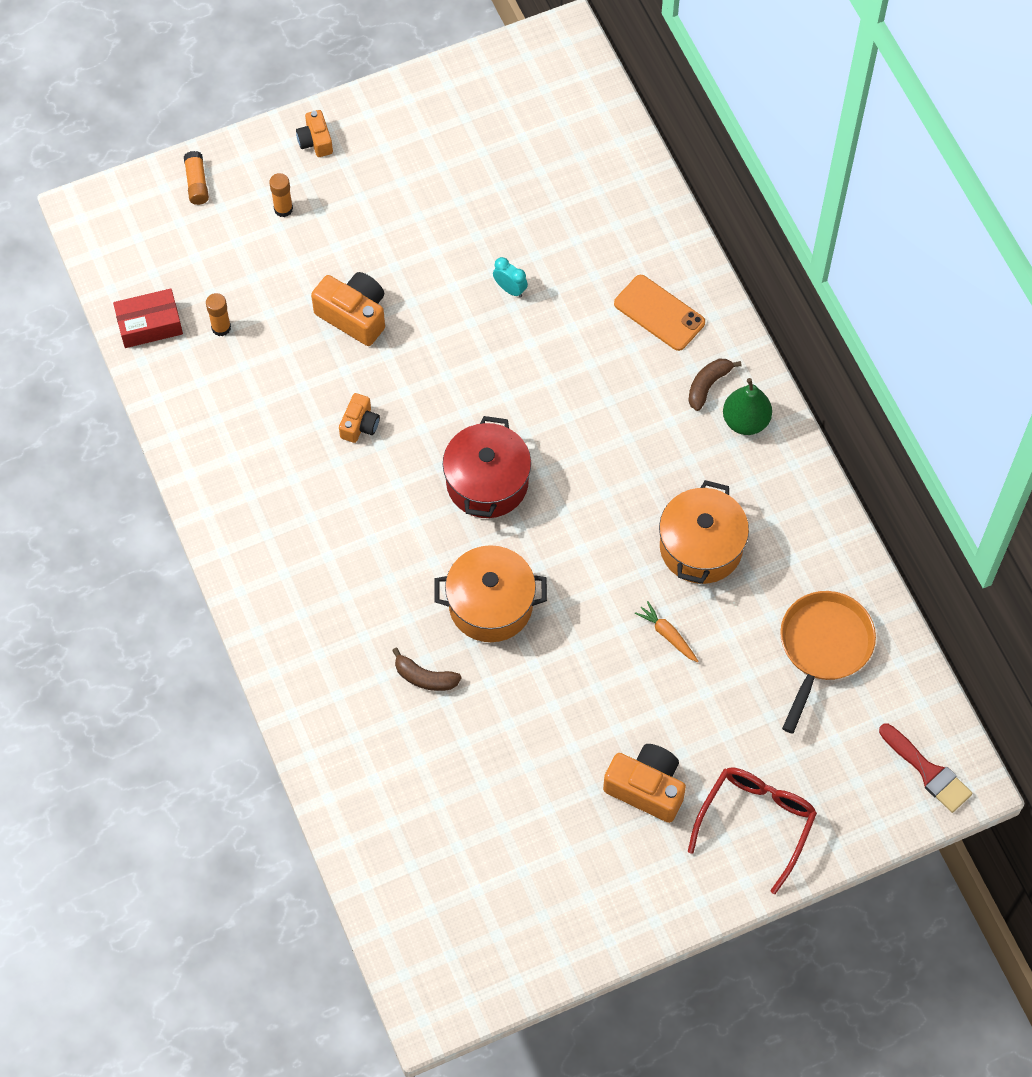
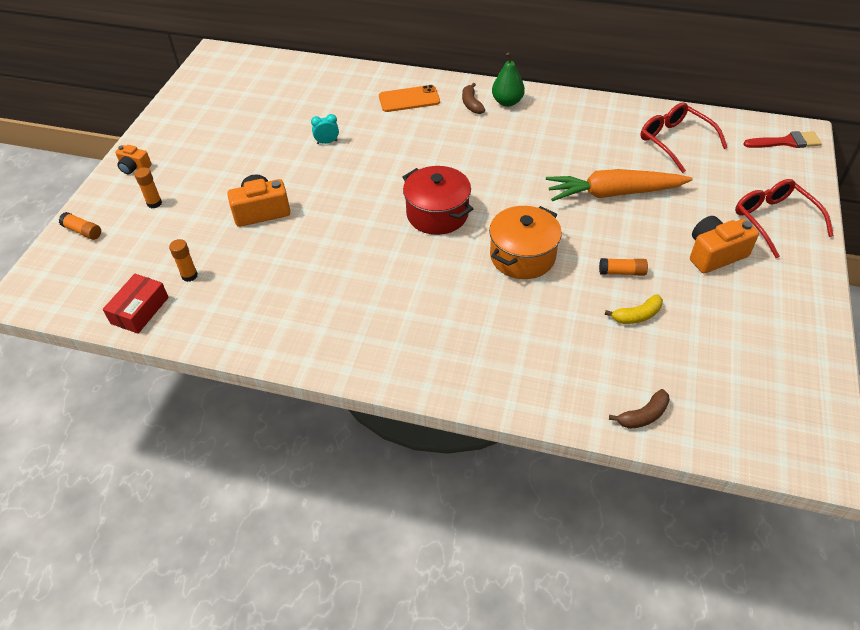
camera: 50 degrees left, 15 degrees down
(360, 425) = (335, 248): orange camera -> none
(425, 677) = (546, 315): brown banana -> brown banana (643, 415)
(491, 760) = (637, 315): none -> yellow banana
(543, 712) = (622, 272): none -> orange glue stick
(667, 635) = (614, 193): orange carrot -> orange carrot, size x2.46
(701, 547) = (568, 153): orange pot -> none
(823, 648) = (675, 141): orange pan -> red glasses

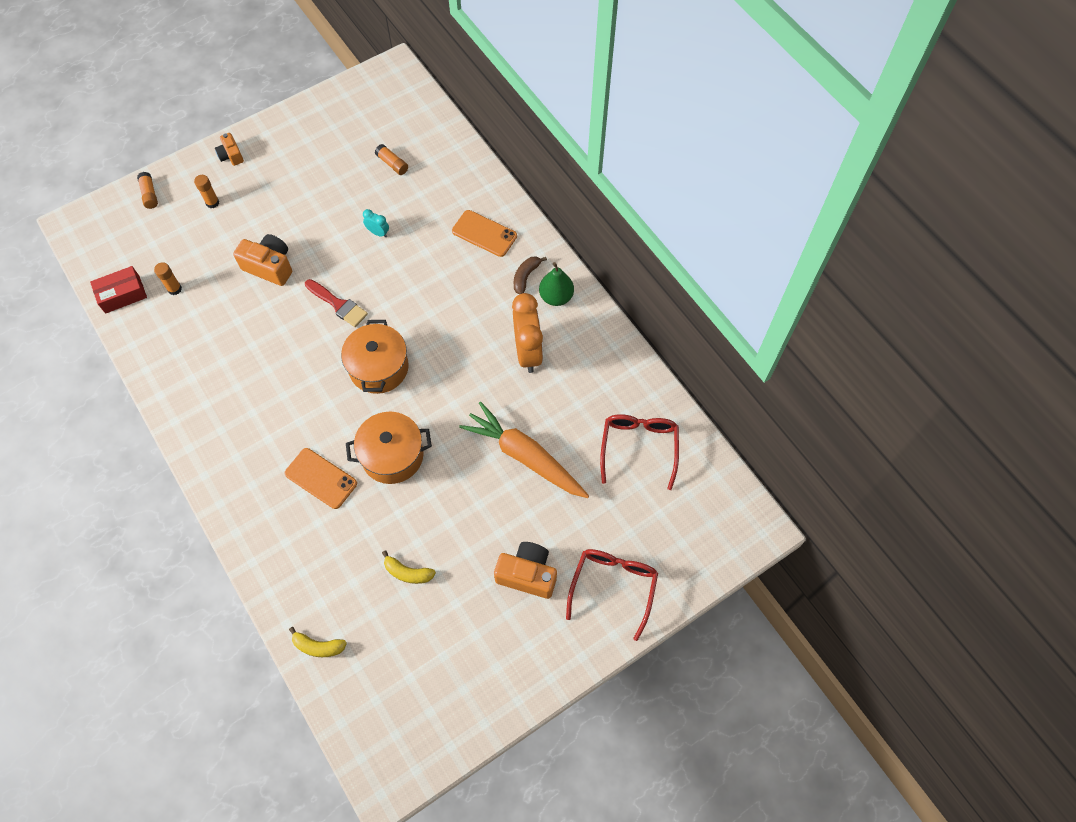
camera: 40 degrees right, 15 degrees up
(437, 214) = (379, 368): red pot -> orange pot
(488, 308) = (321, 478): none -> orange phone
(531, 140) = (528, 352): none -> orange clock
(622, 272) = (442, 529): orange glue stick -> orange glue stick (392, 164)
(643, 415) = (318, 646): brown banana -> yellow banana
(786, 142) = (732, 526): red brush -> red brush (338, 305)

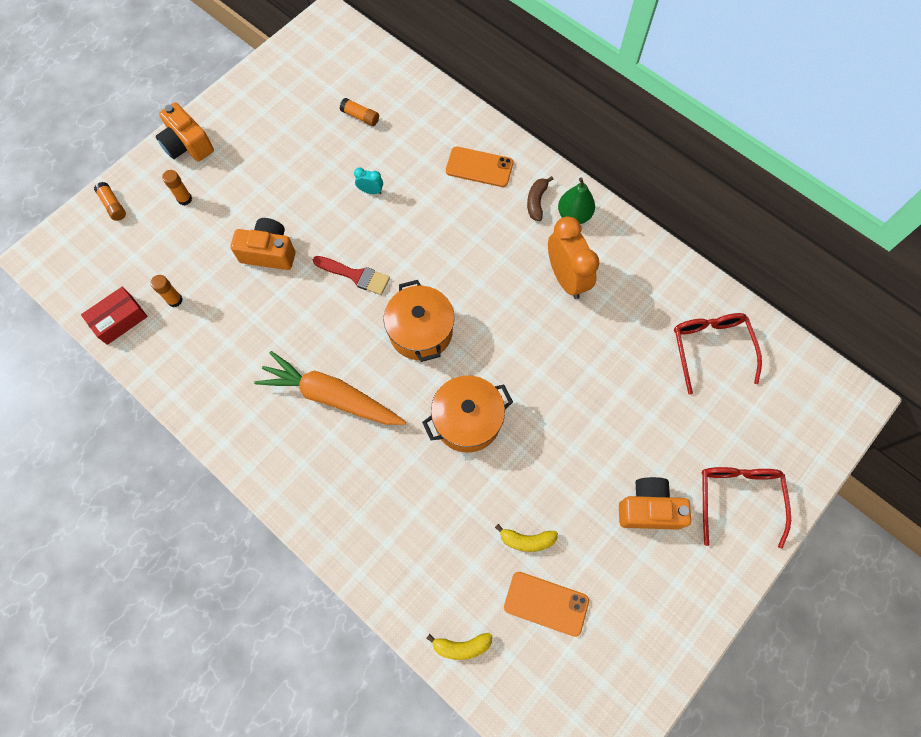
camera: 15 degrees left, 5 degrees up
(231, 155) = (188, 145): orange camera -> orange camera, size x1.69
(321, 478) = (401, 464): orange phone -> orange phone (546, 603)
(525, 456) = (602, 386): orange carrot -> orange carrot (332, 396)

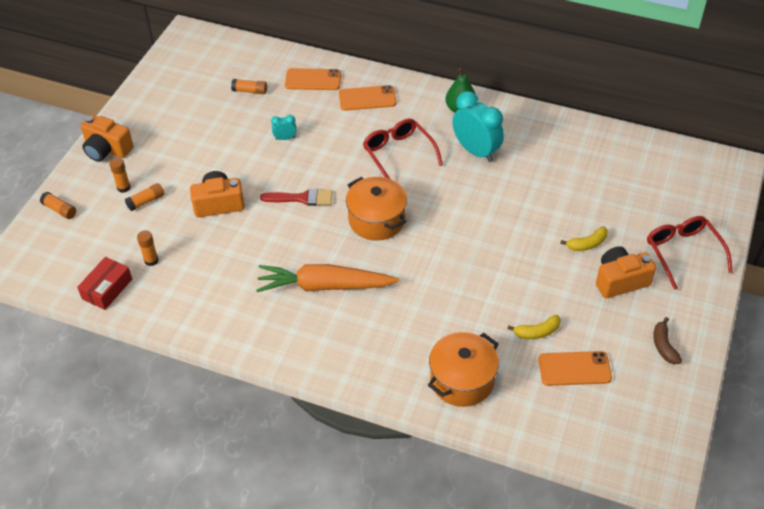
camera: 20 degrees left, 20 degrees down
(199, 224) = (146, 201): none -> orange glue stick
(432, 123) = (313, 80): none -> orange phone
(461, 646) = (522, 420): yellow banana -> yellow banana (587, 244)
(467, 420) = (446, 268): orange pot -> orange pot (462, 380)
(536, 201) = (426, 108): brown banana -> brown banana (664, 346)
(566, 278) = (476, 151): orange clock -> turquoise clock
(710, 348) = (611, 164): red glasses -> red glasses (398, 154)

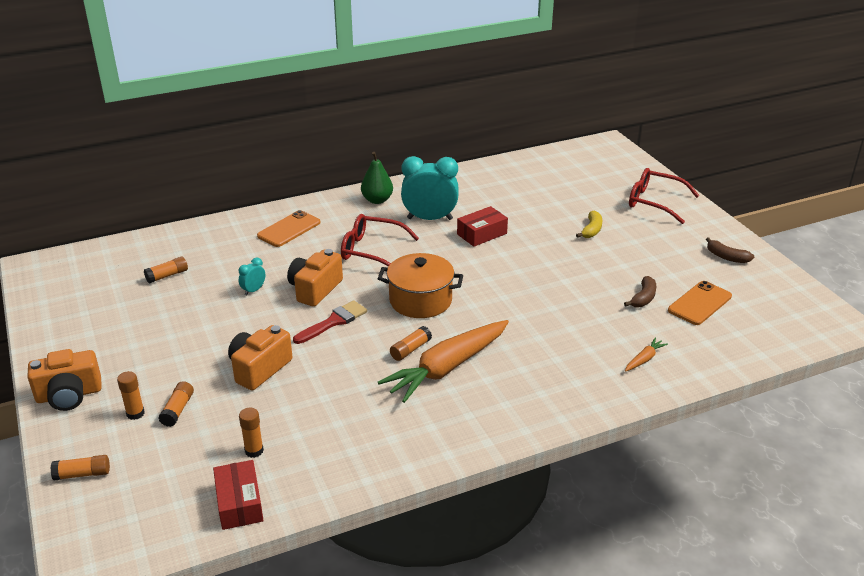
camera: 45 degrees left, 15 degrees down
(313, 80) = (219, 240): orange phone -> none
(320, 255) = (410, 349): none -> orange glue stick
(462, 380) = (644, 359): orange pot -> orange carrot
(495, 191) = (482, 234): none -> red box
(537, 332) = (643, 298): yellow banana -> brown banana
(620, 281) = (644, 238): orange camera -> orange camera (315, 289)

